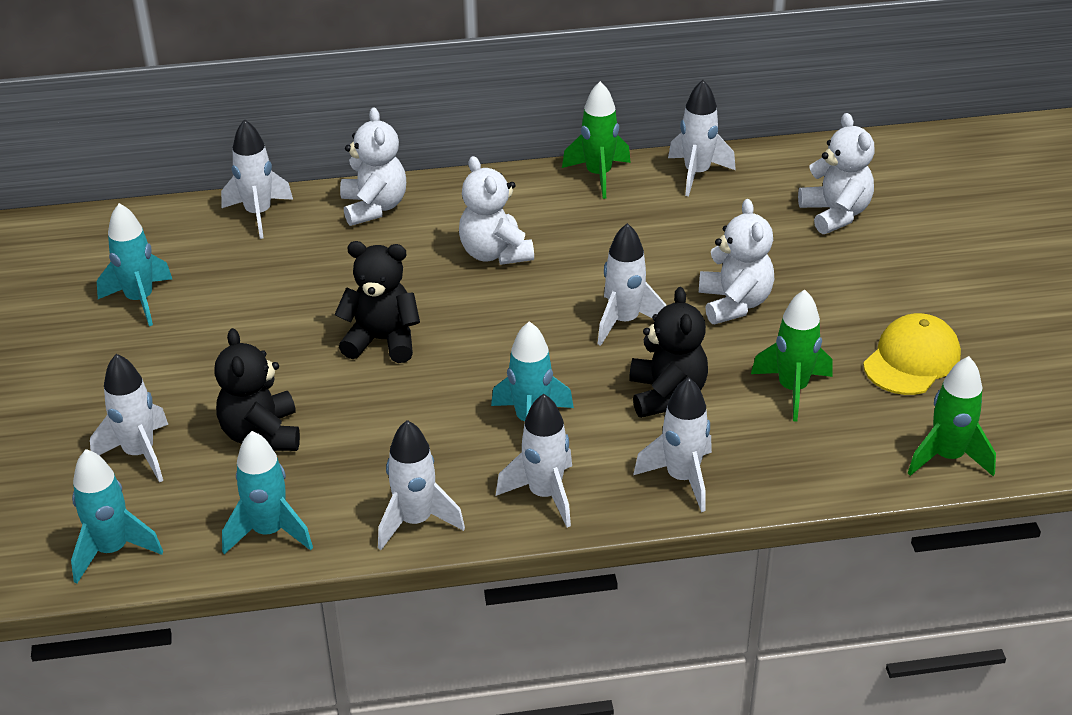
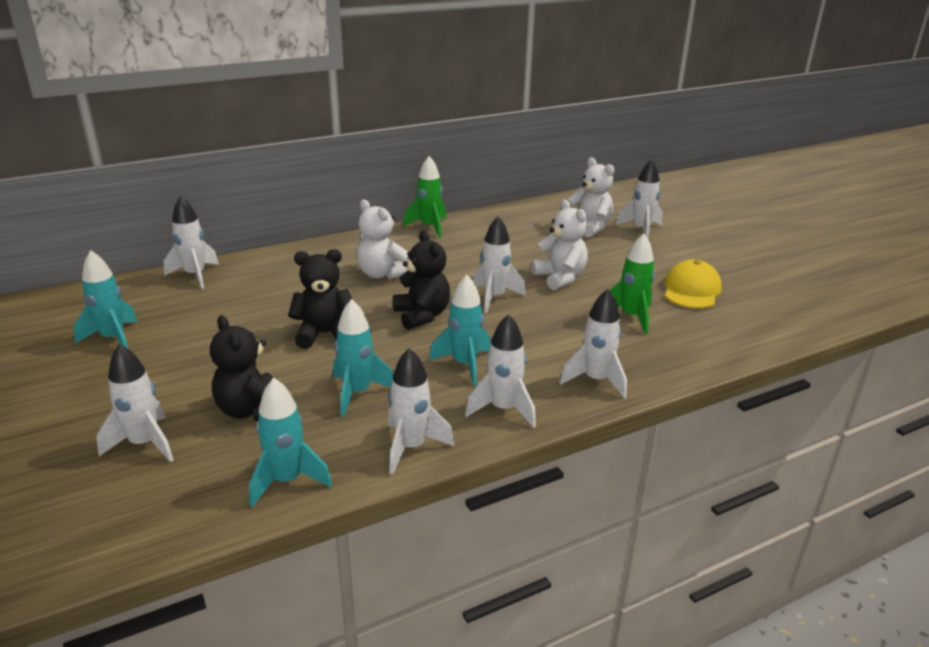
camera: 20 degrees left, 10 degrees down
(112, 550) = (140, 527): turquoise rocket -> turquoise rocket (357, 393)
(374, 207) = (282, 261): white teddy bear -> none
(666, 395) = (550, 333): black teddy bear -> black teddy bear (422, 315)
(697, 174) = (491, 219): white rocket -> white rocket (641, 230)
(947, 457) = (757, 337): green rocket -> none

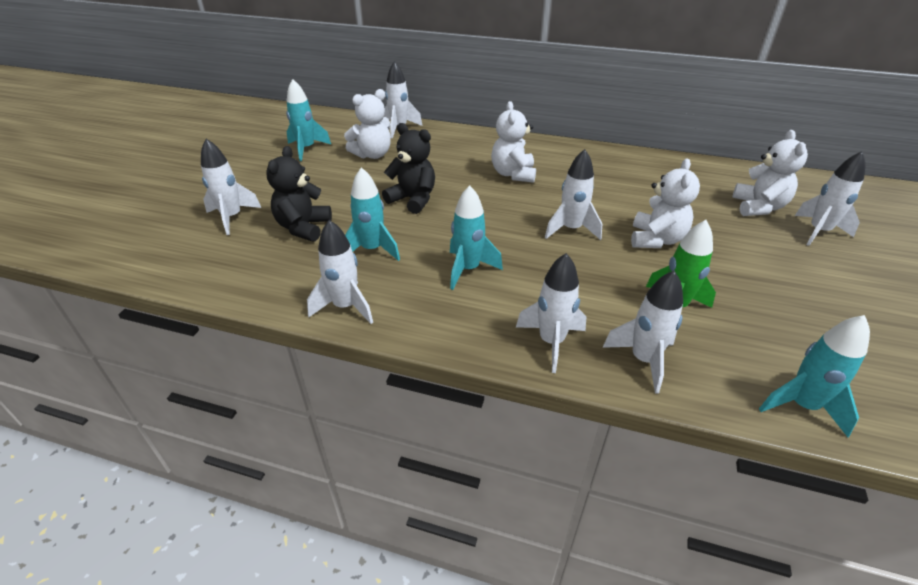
camera: 45 degrees right, 10 degrees up
(209, 312) = (372, 155): none -> white teddy bear
(287, 481) = (255, 282): turquoise rocket -> turquoise rocket (801, 405)
(422, 315) = (494, 217): black teddy bear -> none
(429, 227) = (603, 152): green rocket -> none
(503, 409) = (443, 319): white rocket -> white rocket (643, 360)
(691, 290) = (787, 315): yellow cap -> none

